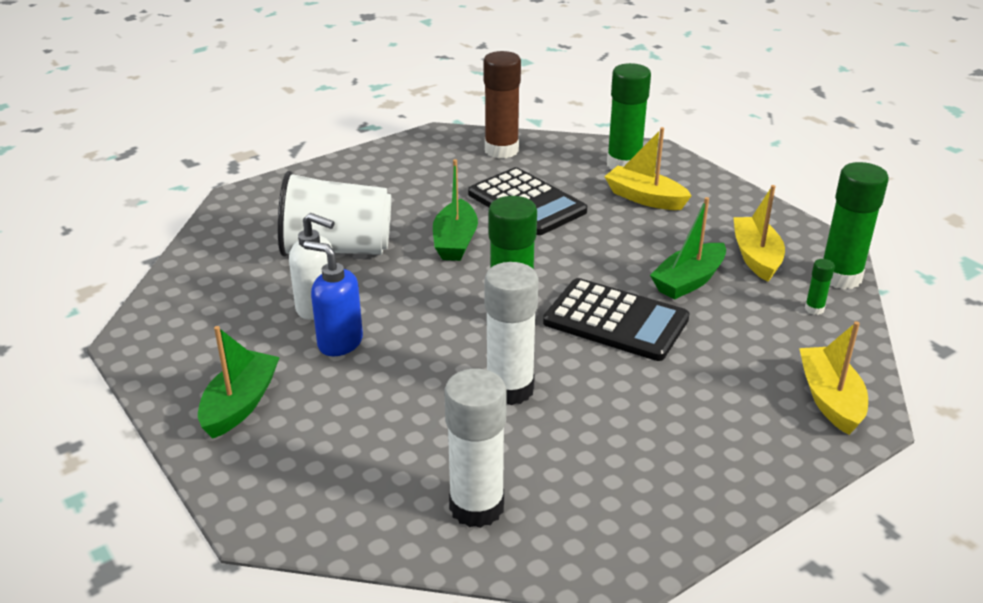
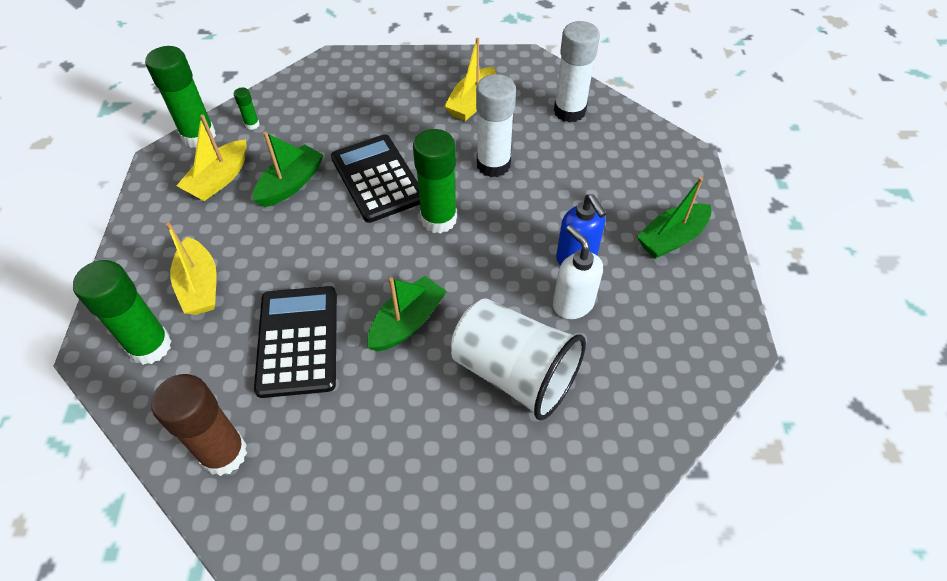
camera: 145 degrees left, 20 degrees up
(688, 281) = (291, 184): green boat -> green boat turned 45 degrees counterclockwise
(830, 399) = (332, 76): yellow boat -> yellow boat (472, 103)

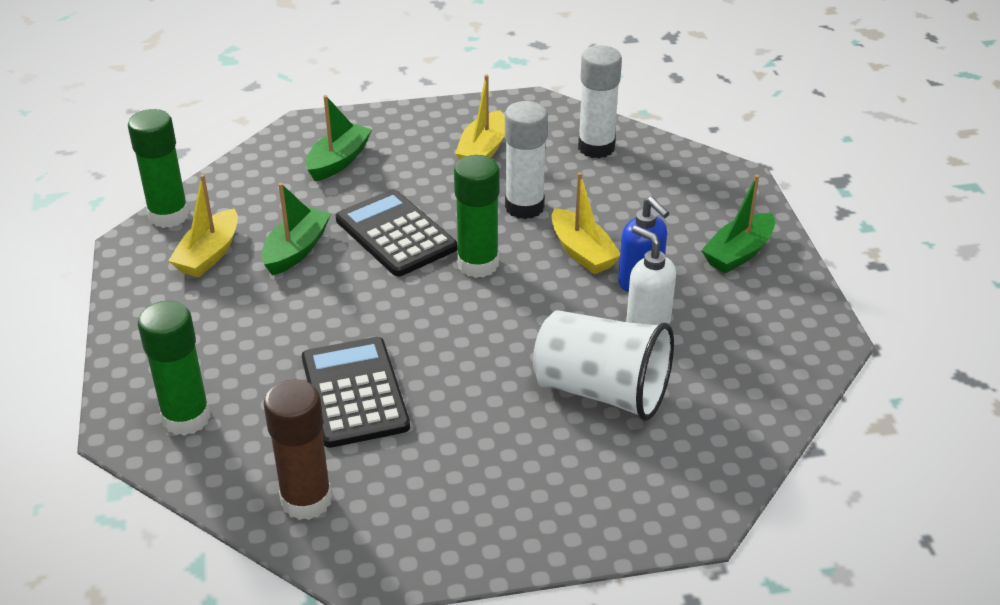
camera: 10 degrees left, 15 degrees down
(200, 286) = (223, 357): yellow boat -> yellow boat (582, 252)
(252, 124) = (229, 198): green glue stick -> none
(407, 322) = (472, 361): green boat -> green boat (338, 161)

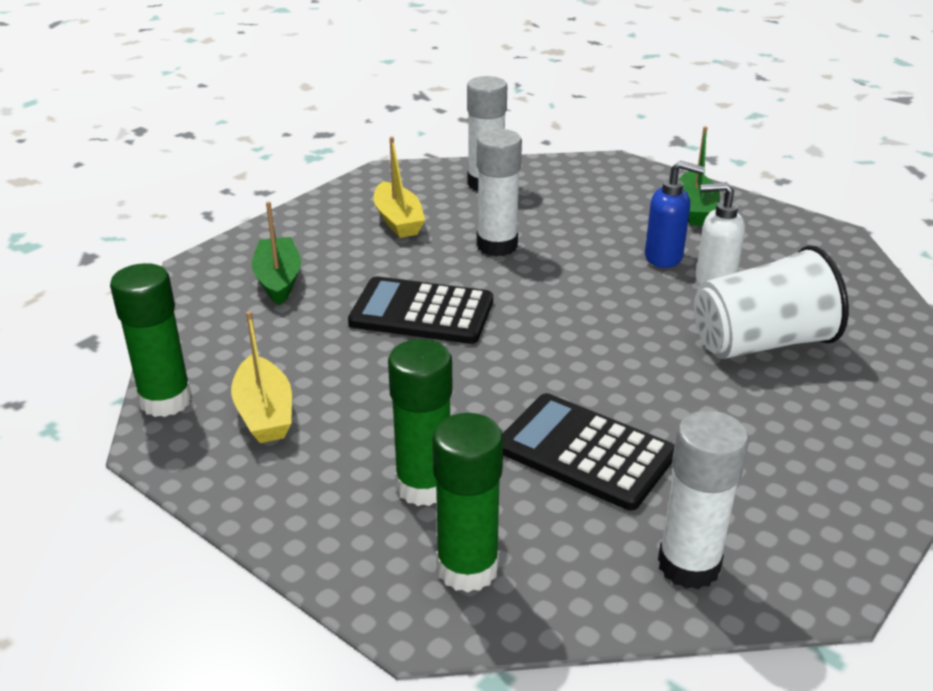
camera: 40 degrees left, 5 degrees down
(296, 250) = (349, 367): green boat -> none
(306, 500) = (688, 565): brown glue stick -> white glue stick
(478, 264) = (526, 302): green glue stick -> green glue stick (424, 486)
(582, 252) = (591, 257): yellow boat -> none

